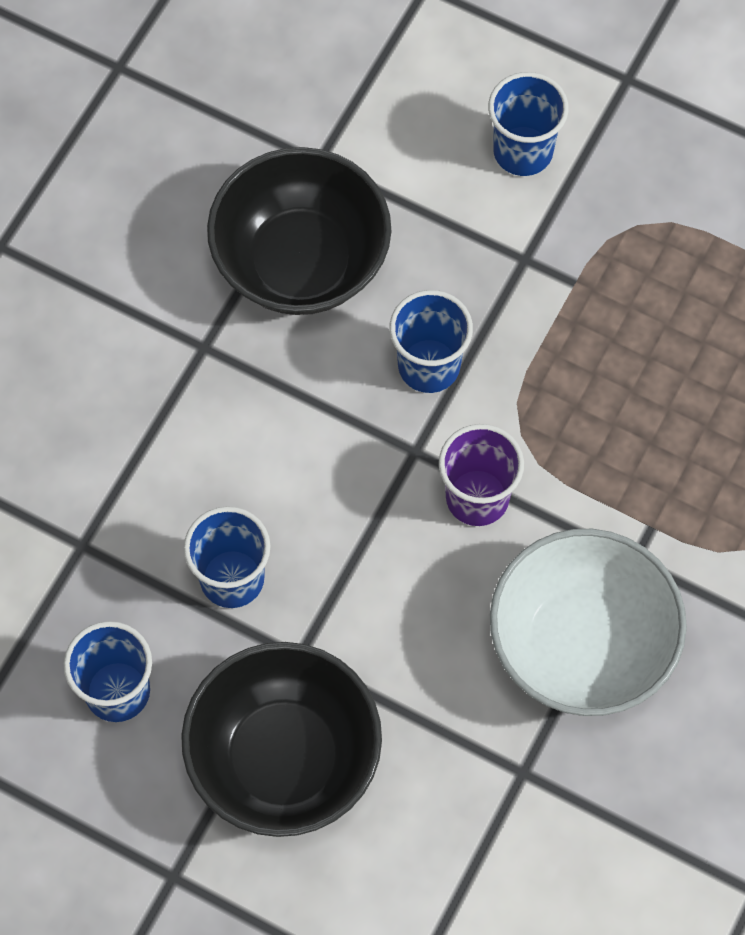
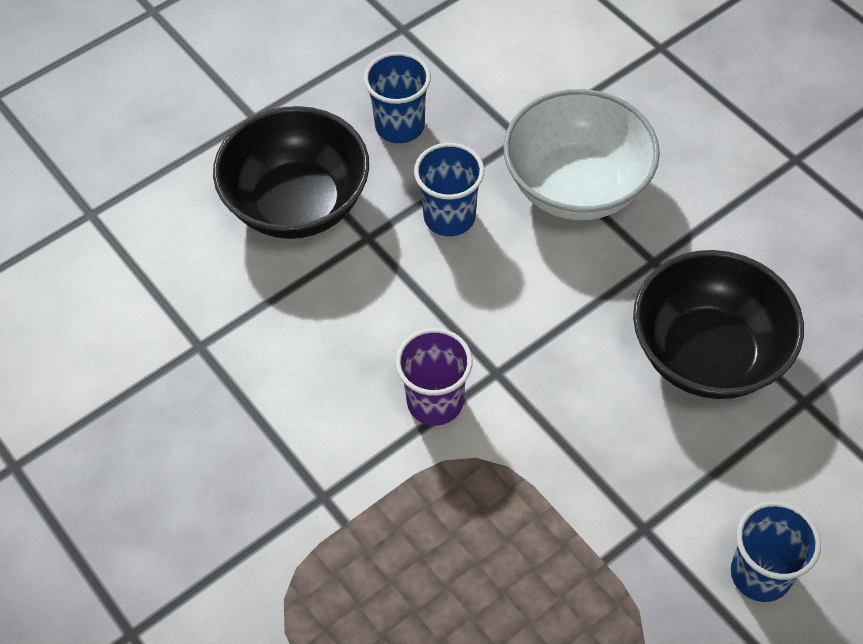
camera: 115 degrees right, 10 degrees down
(429, 366) = (570, 412): blue cup -> none
(581, 644) = (274, 427): white bowl -> white bowl (576, 186)

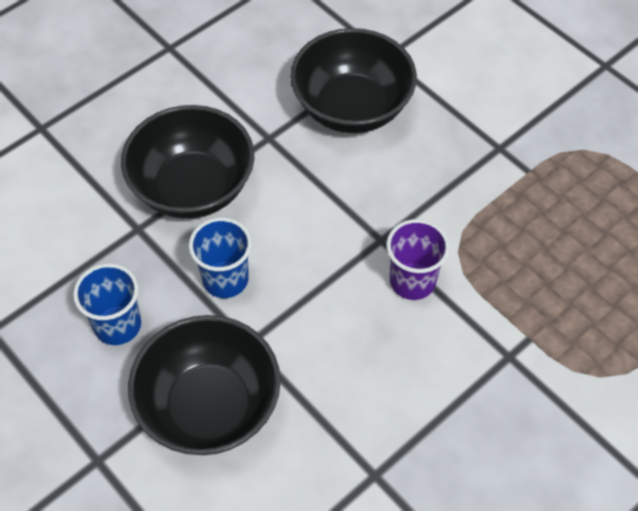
camera: 95 degrees left, 0 degrees up
(576, 186) = (193, 188): white bowl -> black bowl
(760, 574) = (521, 86): blue cup -> none

